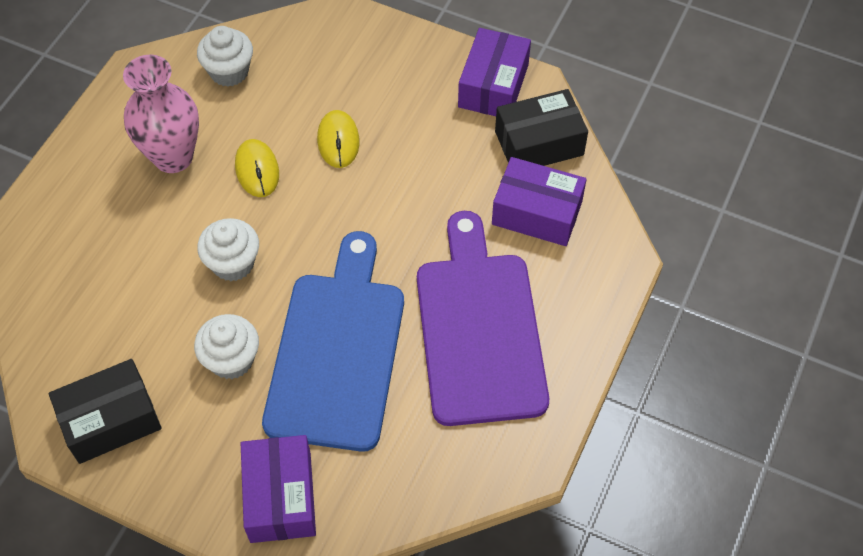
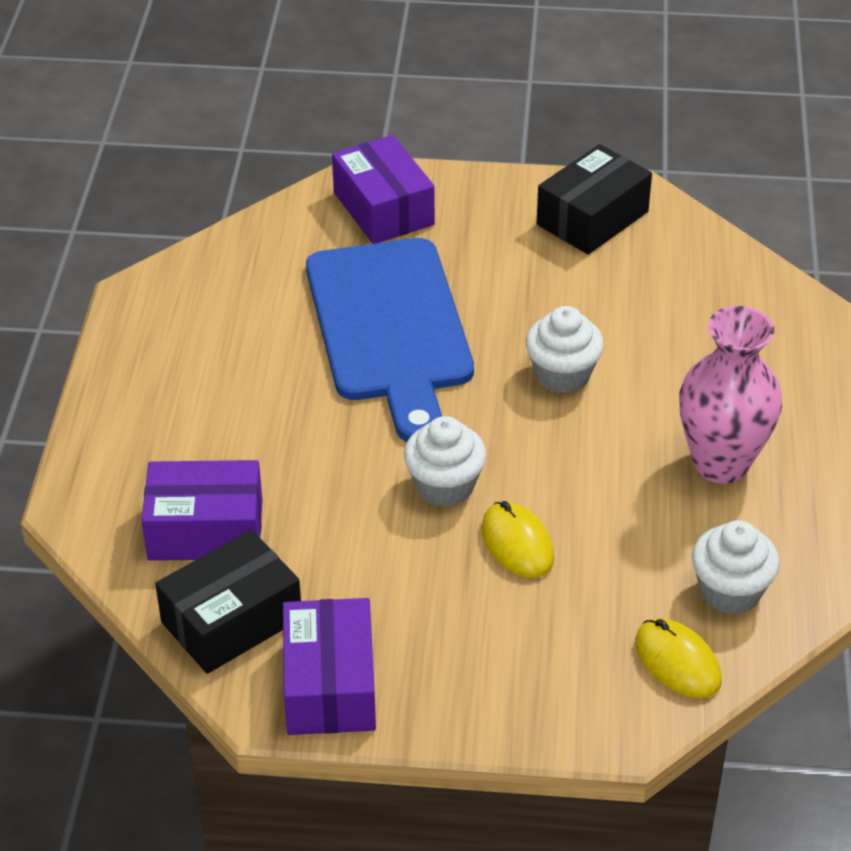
camera: 160 degrees right, 15 degrees down
(231, 359) = (503, 292): white cupcake -> white cupcake (444, 486)
(257, 170) = (602, 478): yellow mouse -> yellow mouse (677, 662)
(479, 329) = (235, 389): purple cutting board -> none

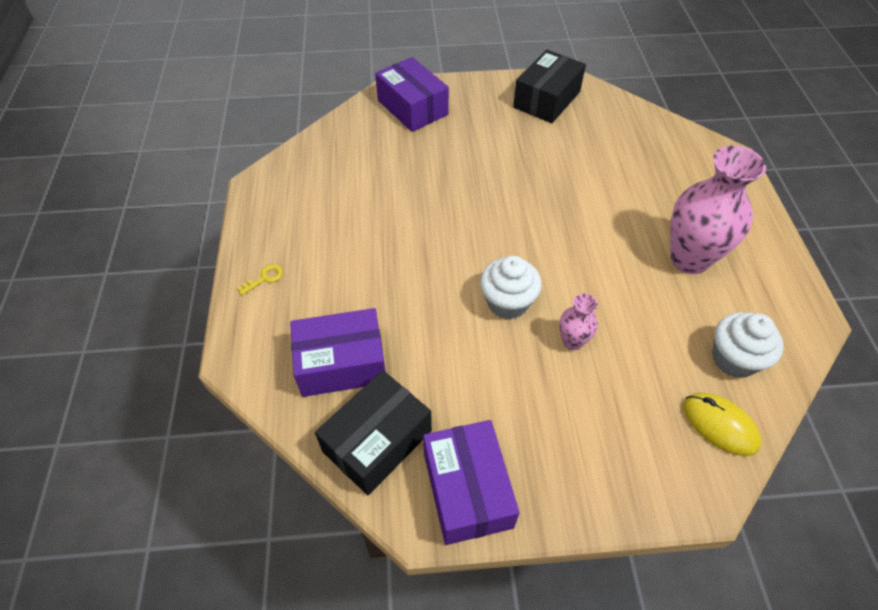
camera: 10 degrees left, 10 degrees up
(124, 417) = (264, 278): none -> yellow key
(390, 328) = (437, 188): blue cutting board -> none
(517, 543) = (572, 341): yellow mouse -> pink vase
(562, 375) = (562, 207): white cupcake -> none

